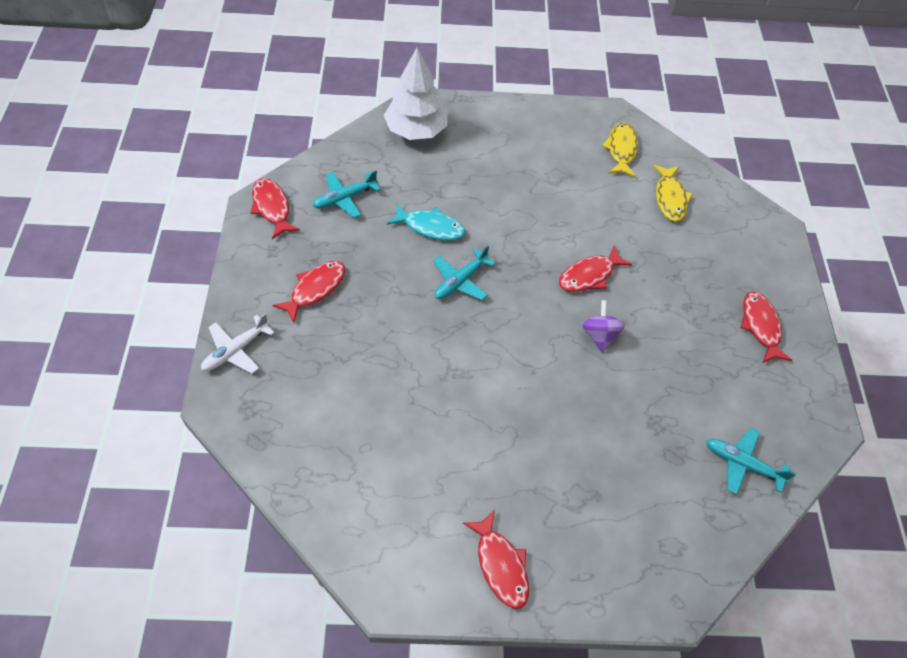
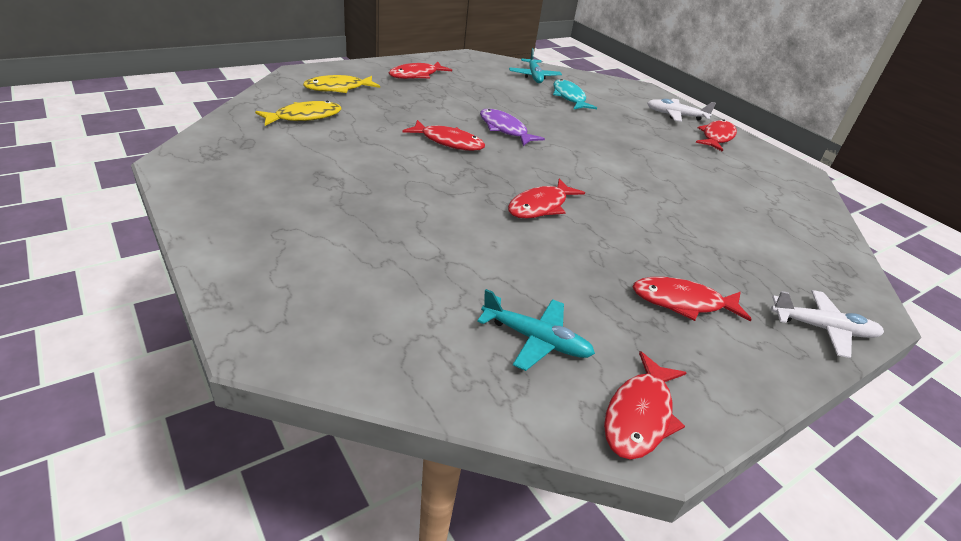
camera: 125 degrees left, 20 degrees down
(416, 130) = (331, 320): white tree -> none
(430, 227) = (497, 246): turquoise fish -> turquoise fish (569, 97)
(460, 280) = (540, 206): turquoise plane -> red fish
(575, 567) = (676, 115): none -> white plane
(599, 335) = (505, 129): purple spinning top -> purple fish
(621, 149) = (246, 149): yellow fish -> yellow fish (338, 88)

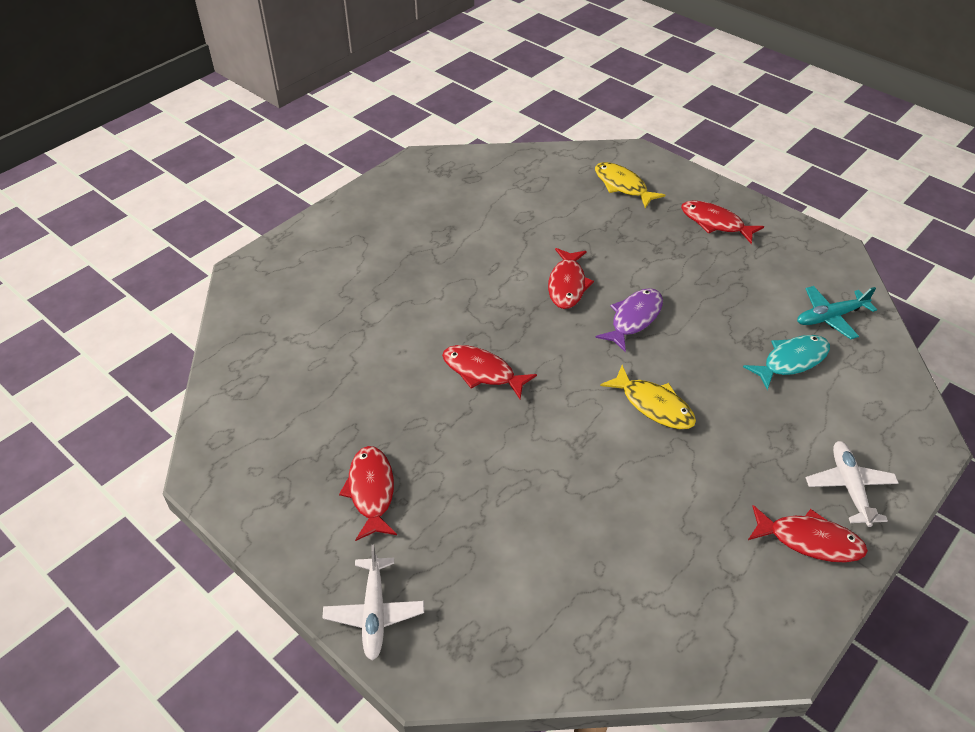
camera: 80 degrees right, 10 degrees up
(304, 117) = (542, 188): yellow fish -> yellow fish (653, 405)
(535, 339) = (288, 395): turquoise plane -> none
(639, 415) = (227, 463): red fish -> none

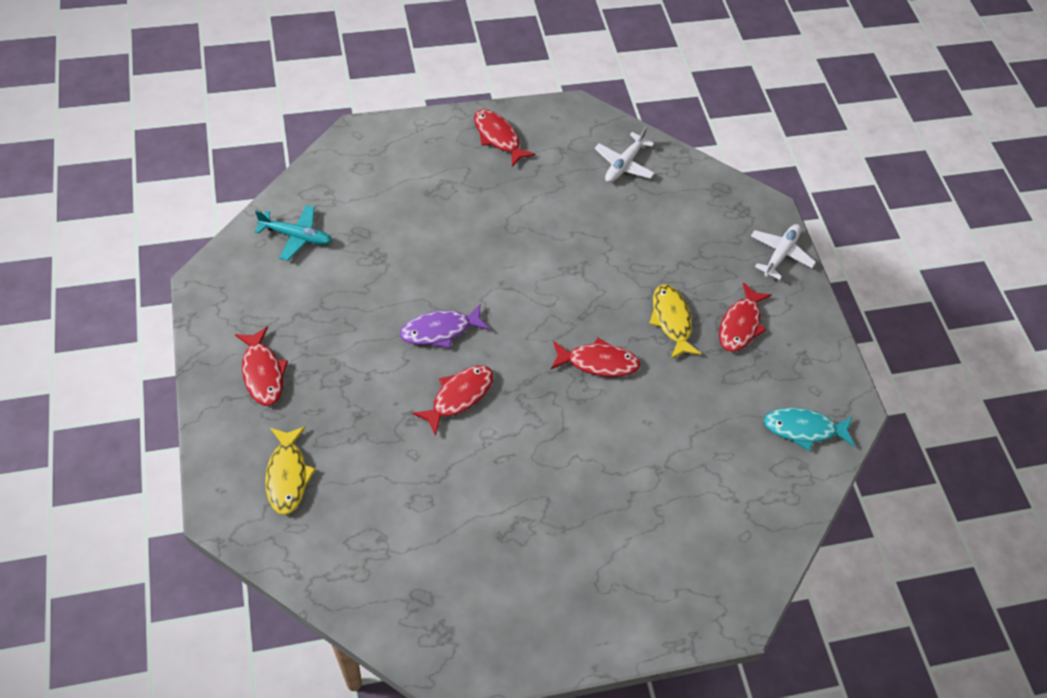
camera: 150 degrees left, 10 degrees up
(482, 372) = (598, 362): red fish -> red fish turned 60 degrees counterclockwise
(653, 405) = (500, 260): yellow fish -> yellow fish (671, 320)
(791, 361) = (369, 227): turquoise fish -> turquoise fish (803, 429)
(849, 487) = (440, 144): white plane -> white plane (624, 164)

